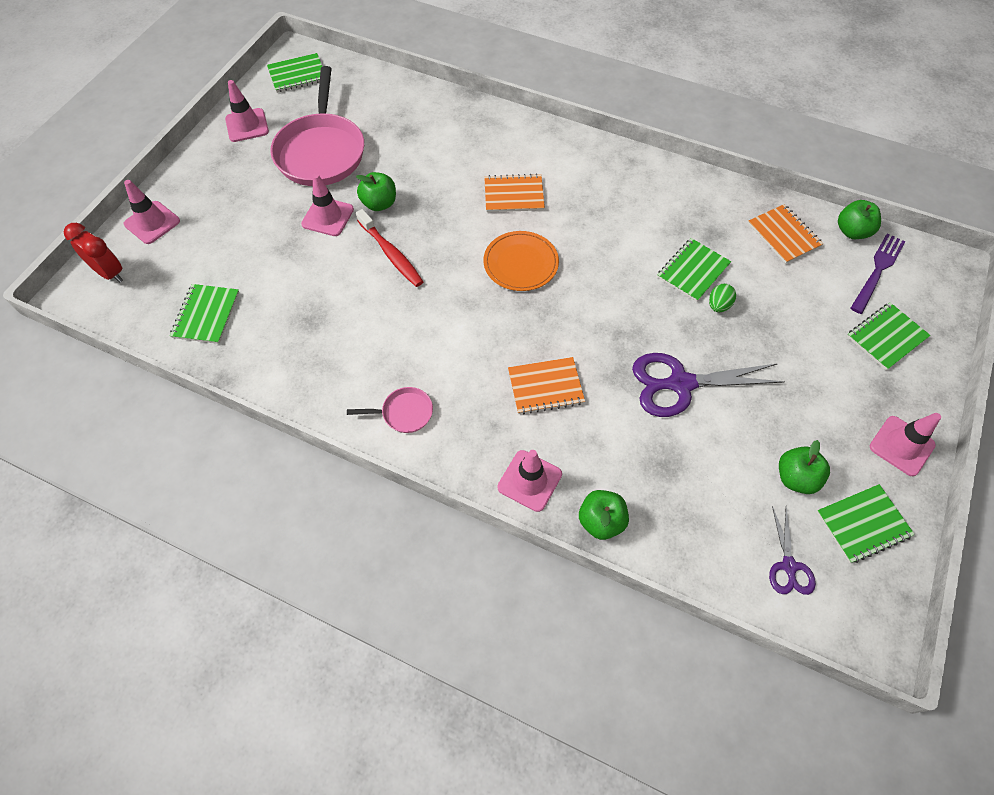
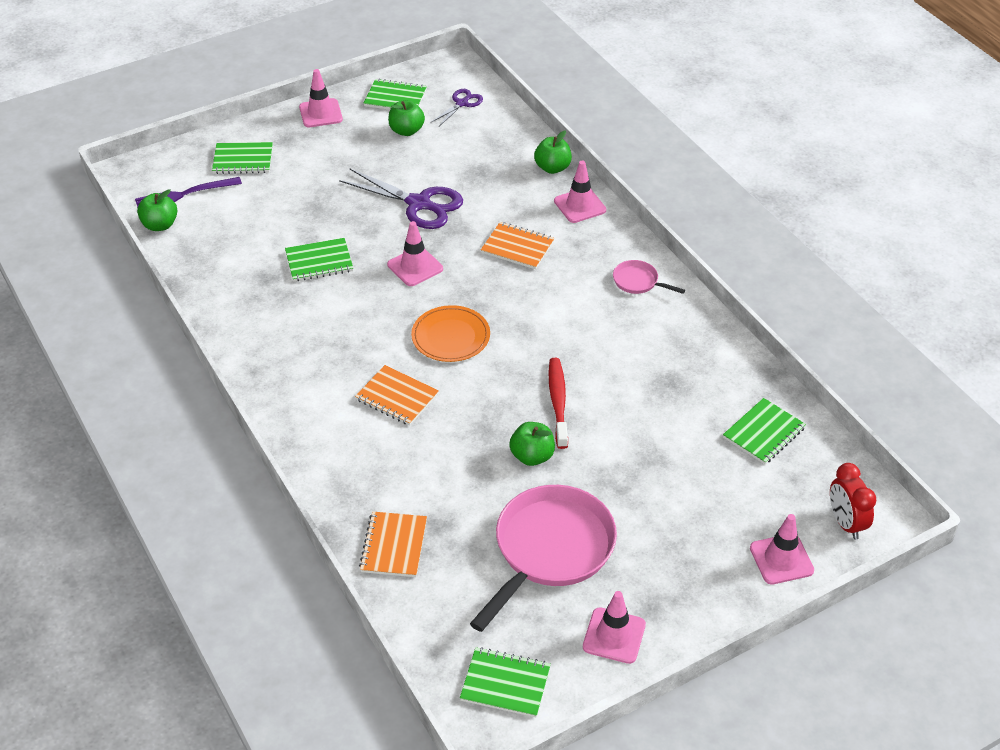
camera: 145 degrees left, 15 degrees down
(328, 217) = (593, 469): pink traffic cone -> pink traffic cone (415, 267)
(718, 305) = (331, 232): green egg -> none
(783, 235) = (214, 249): orange notebook -> orange notebook (394, 546)

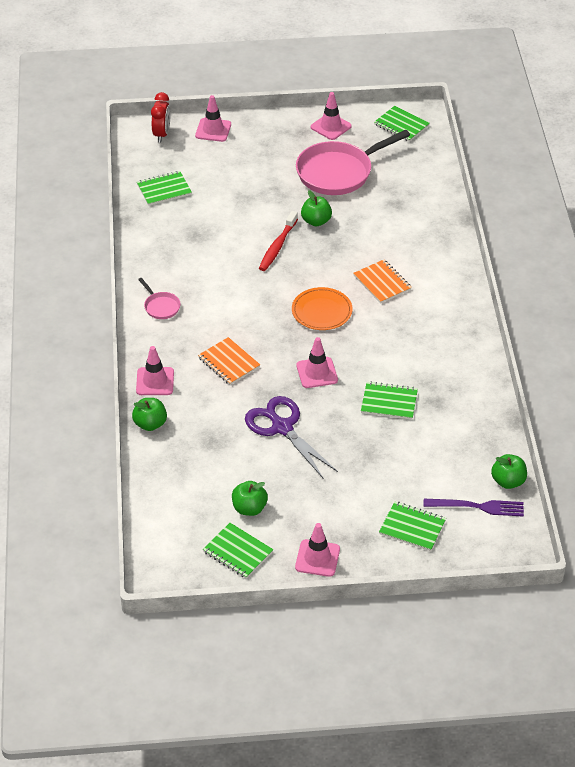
camera: 155 degrees left, 0 degrees up
(394, 546) = (428, 201): orange notebook -> none
(461, 103) = (181, 522): purple scissors -> none

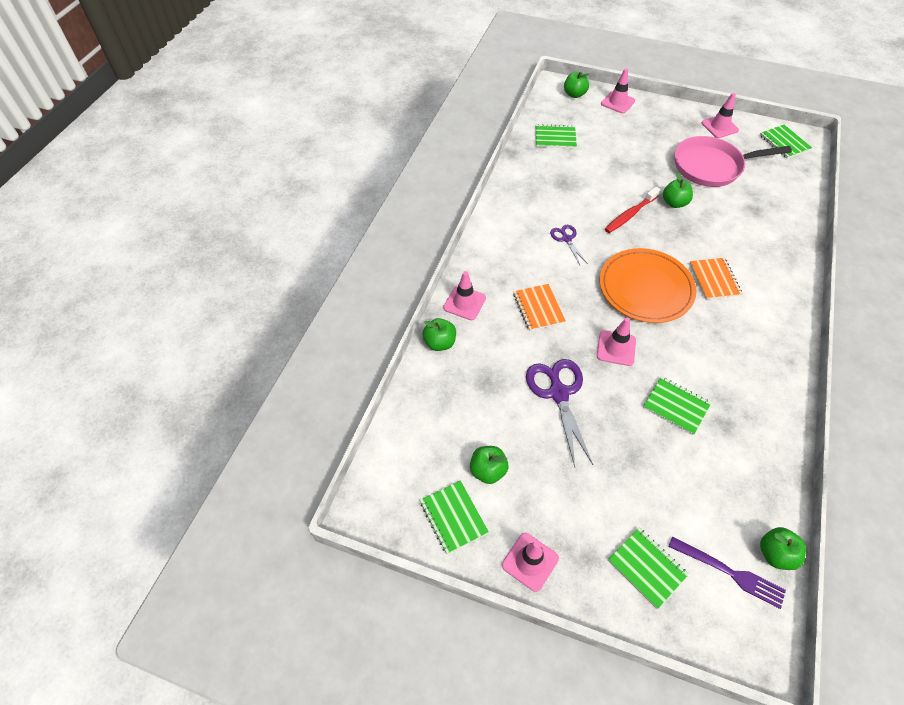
camera: 25 degrees right, 10 degrees up
(161, 306) = (504, 235): pink pan -> none
(162, 134) = (574, 94): red clock -> green apple
(225, 290) = (566, 239): none -> purple scissors
(322, 311) = (645, 288): orange plate -> orange plate, size x1.61

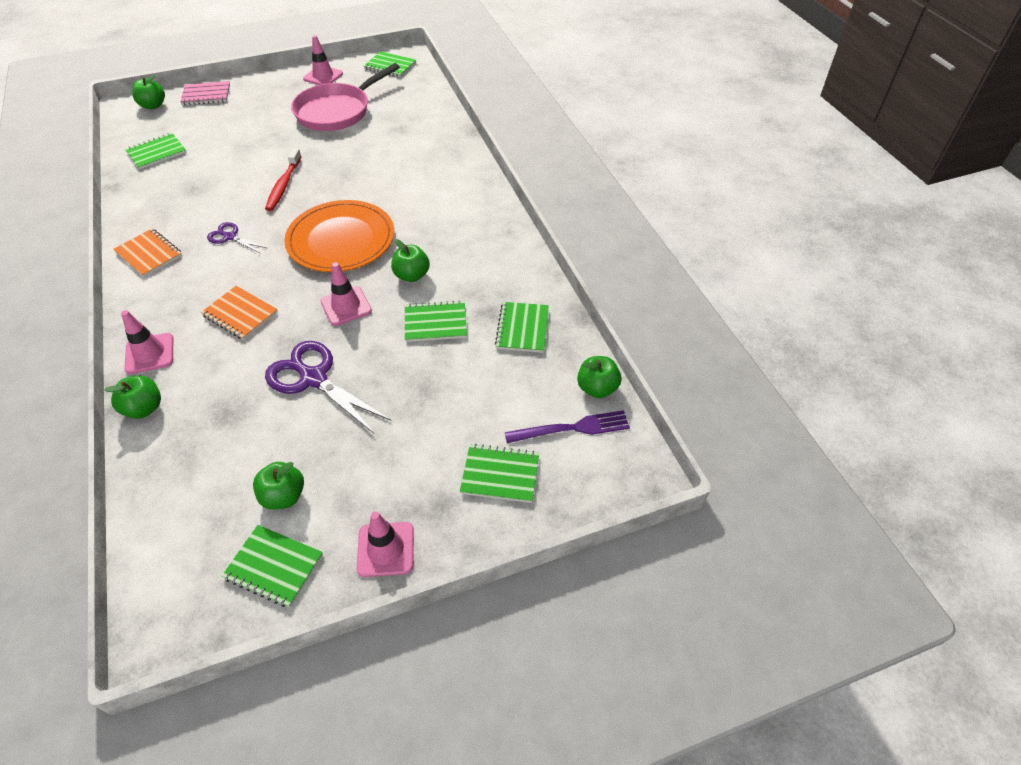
camera: 40 degrees left, 5 degrees down
(617, 102) = (206, 95): pink traffic cone -> pink notebook
(674, 203) = (321, 156): green apple -> green apple (412, 275)
(714, 279) = (401, 201): orange notebook -> orange notebook (149, 254)
(745, 457) = (522, 328): none -> green notebook

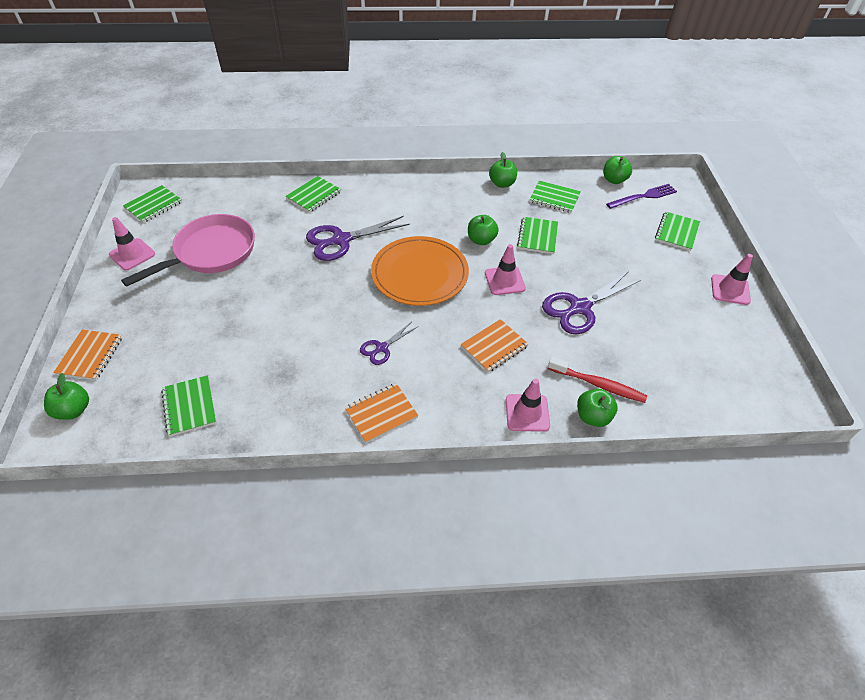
camera: 75 degrees left, 0 degrees up
(206, 95) = (90, 356): pink notebook -> orange notebook
(274, 567) = (743, 344): green notebook -> green notebook (314, 195)
(283, 185) = (318, 303): red toothbrush -> red toothbrush (598, 384)
(284, 496) = (687, 334): green apple -> green apple (502, 183)
(337, 111) = (211, 252): pink pan -> pink pan turned 105 degrees counterclockwise
(378, 177) = (341, 240): none -> purple scissors
(573, 428) = (644, 196): purple fork -> purple fork turned 60 degrees clockwise

